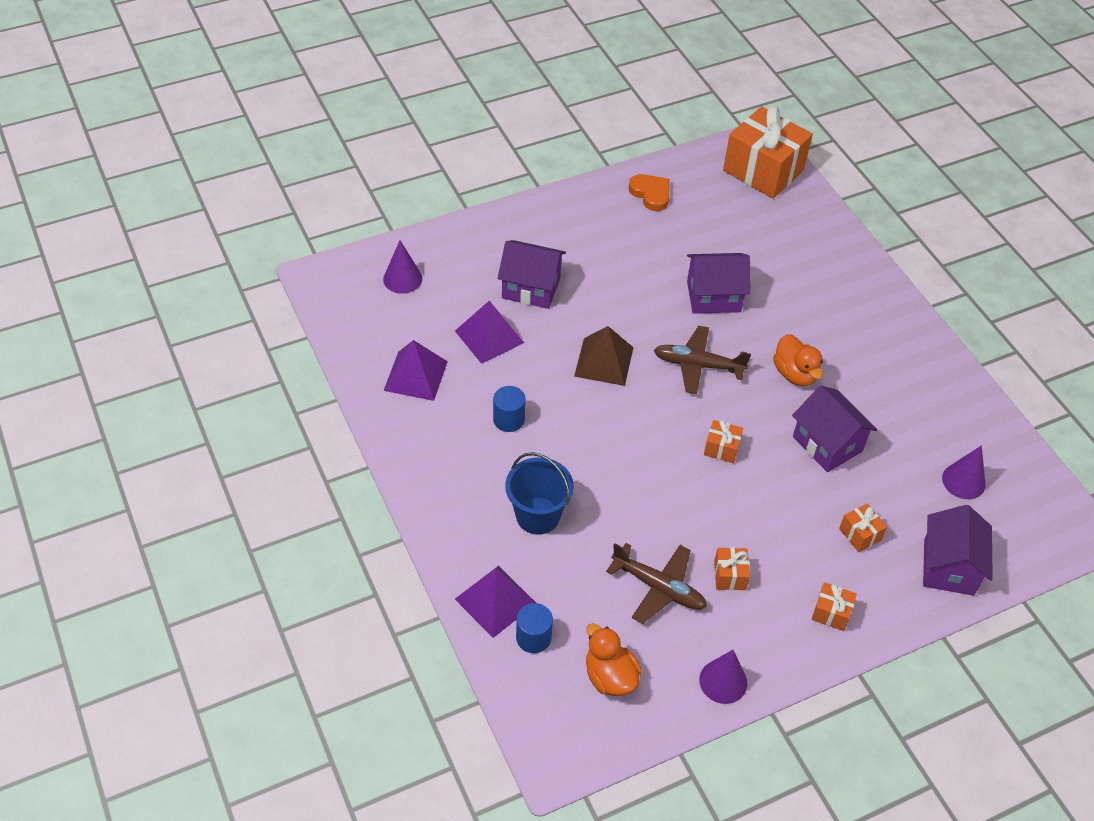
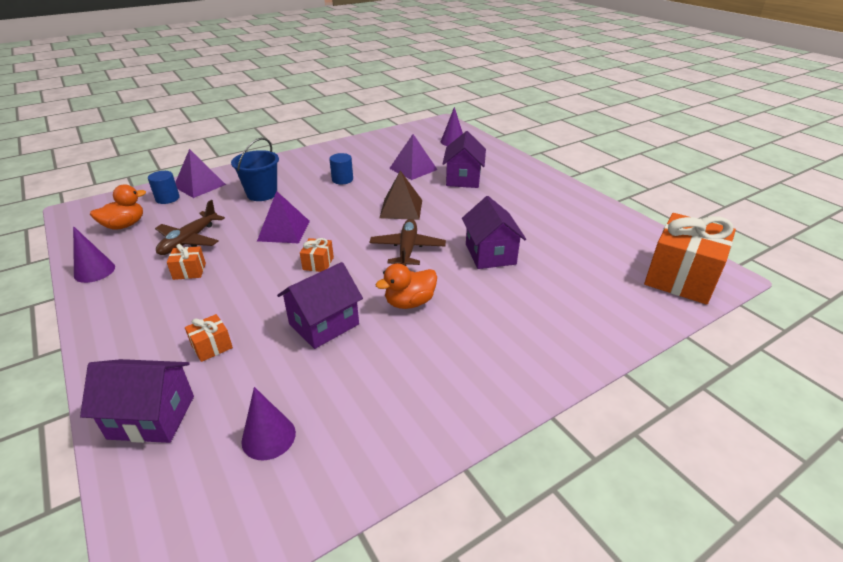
camera: 85 degrees right, 15 degrees down
(415, 375) = (374, 151): purple pyramid -> purple pyramid (284, 230)
(651, 194) = (596, 219): orange heart -> none
(831, 613) = (130, 327): orange gift -> none

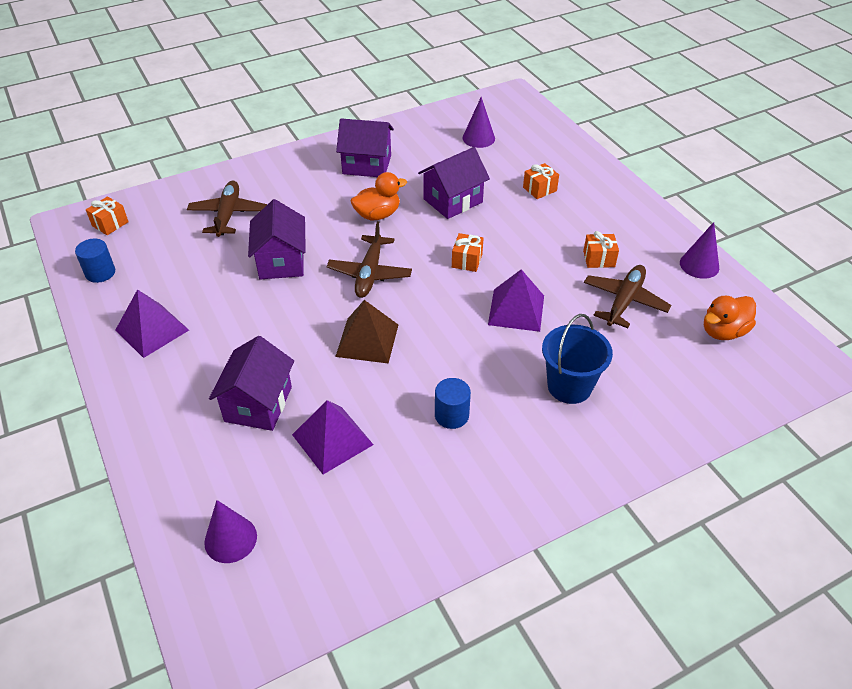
camera: 175 degrees left, 10 degrees up
(152, 417) = (558, 151): purple house -> purple house (367, 165)
(167, 198) = (705, 384): blue cylinder -> blue cylinder (100, 273)
(200, 185) = (676, 415): purple pyramid -> purple pyramid (152, 330)
(570, 294) = (228, 214): none -> brown plane
(681, 278) = (110, 224): orange gift -> orange gift, size x0.43

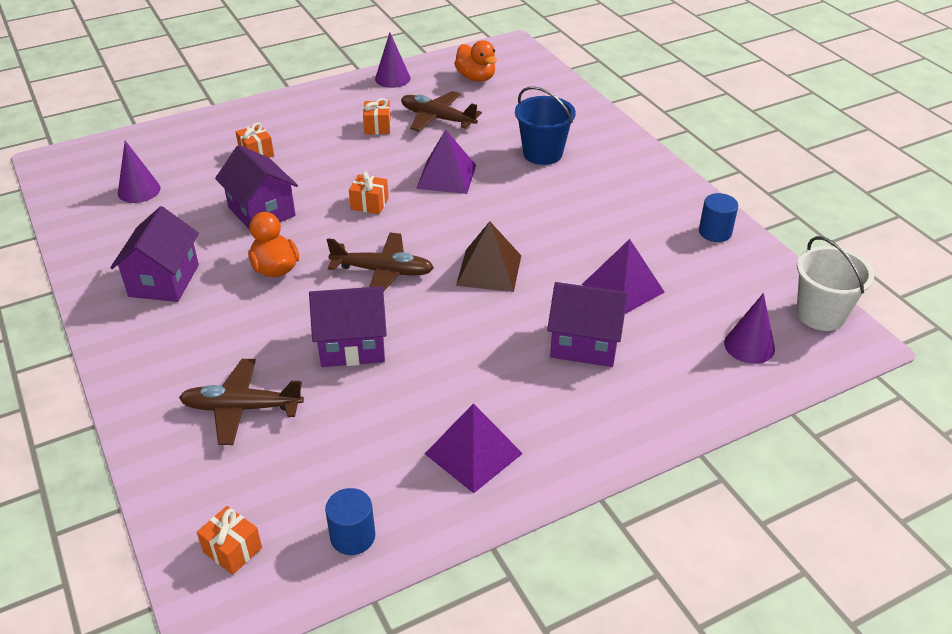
camera: 90 degrees left, 5 degrees down
(268, 624) = (820, 314): none -> white bucket
(451, 415) = (583, 217): blue cylinder -> blue cylinder (715, 232)

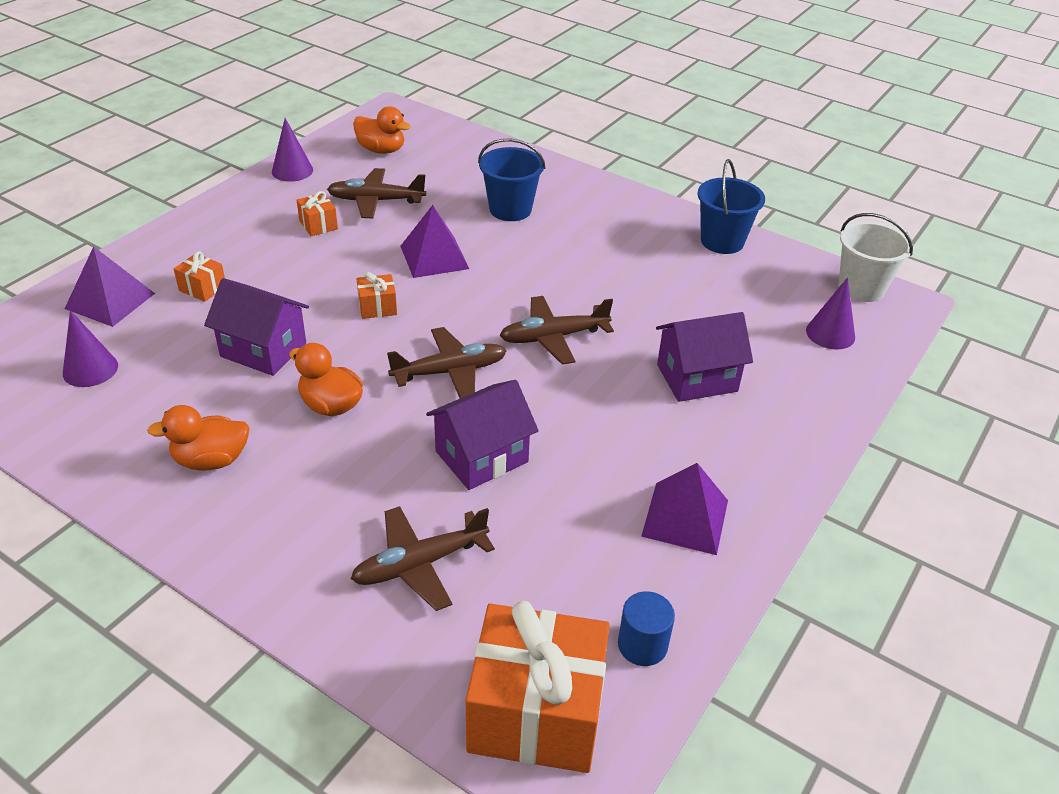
camera: 30 degrees left, 0 degrees up
(164, 280) = (211, 460): purple house -> orange duck
(232, 550) = (536, 713): orange gift -> orange gift, size x2.35
(489, 270) = (553, 337): brown pyramid -> brown plane
(623, 288) = (687, 316): purple pyramid -> purple pyramid (110, 301)
(715, 232) = (722, 241): blue cylinder -> blue bucket

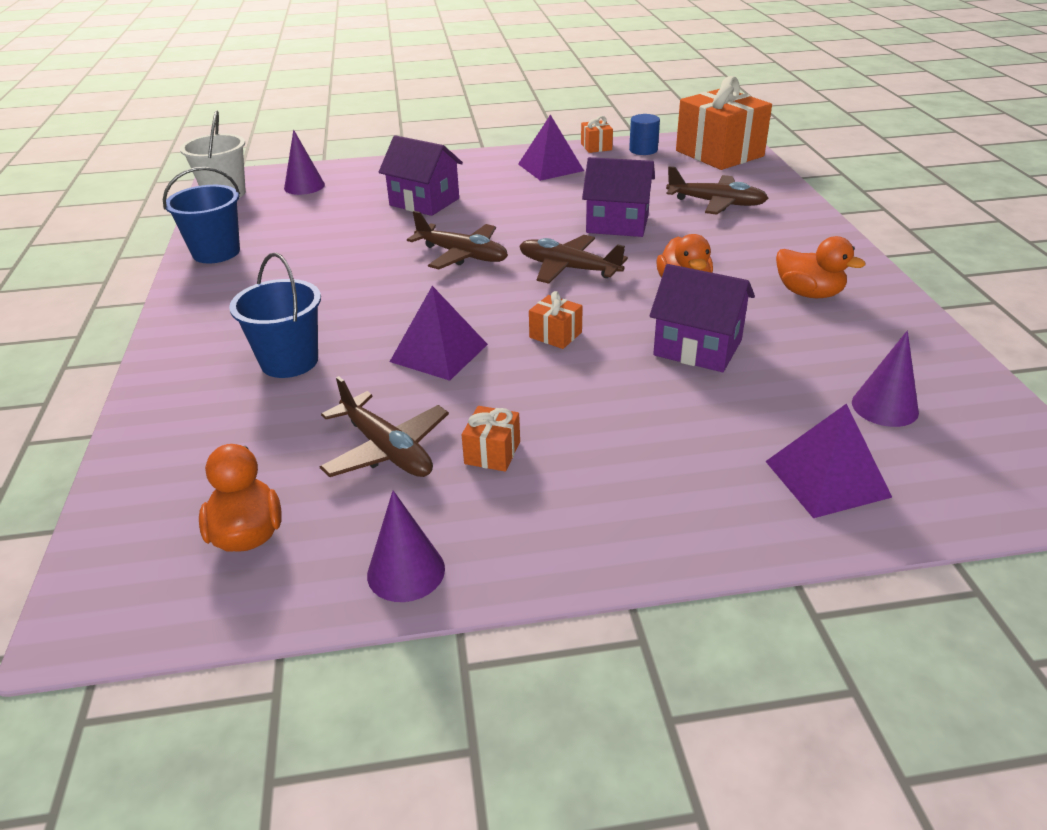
camera: 130 degrees left, 5 degrees down
(202, 288) = (704, 439): orange gift -> orange gift (596, 147)
(263, 350) = (697, 348): purple house -> purple house turned 45 degrees counterclockwise

